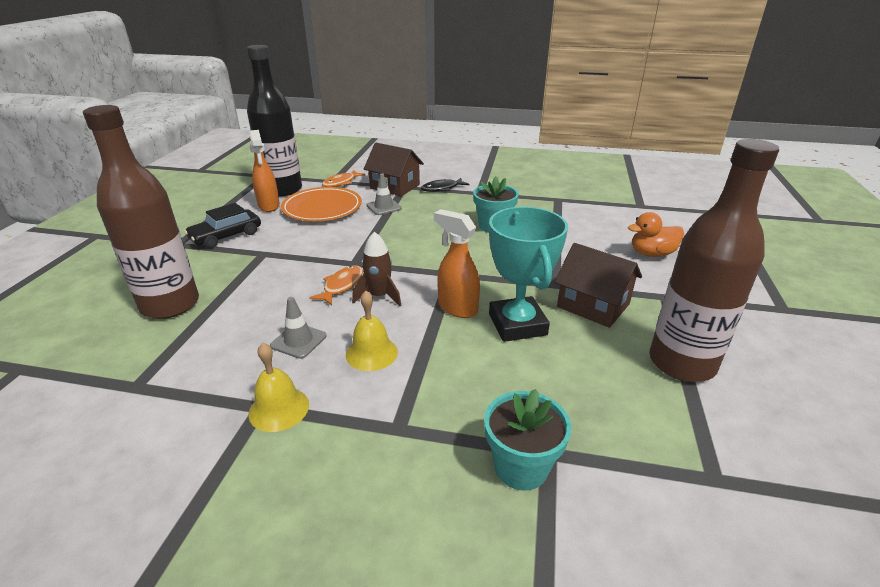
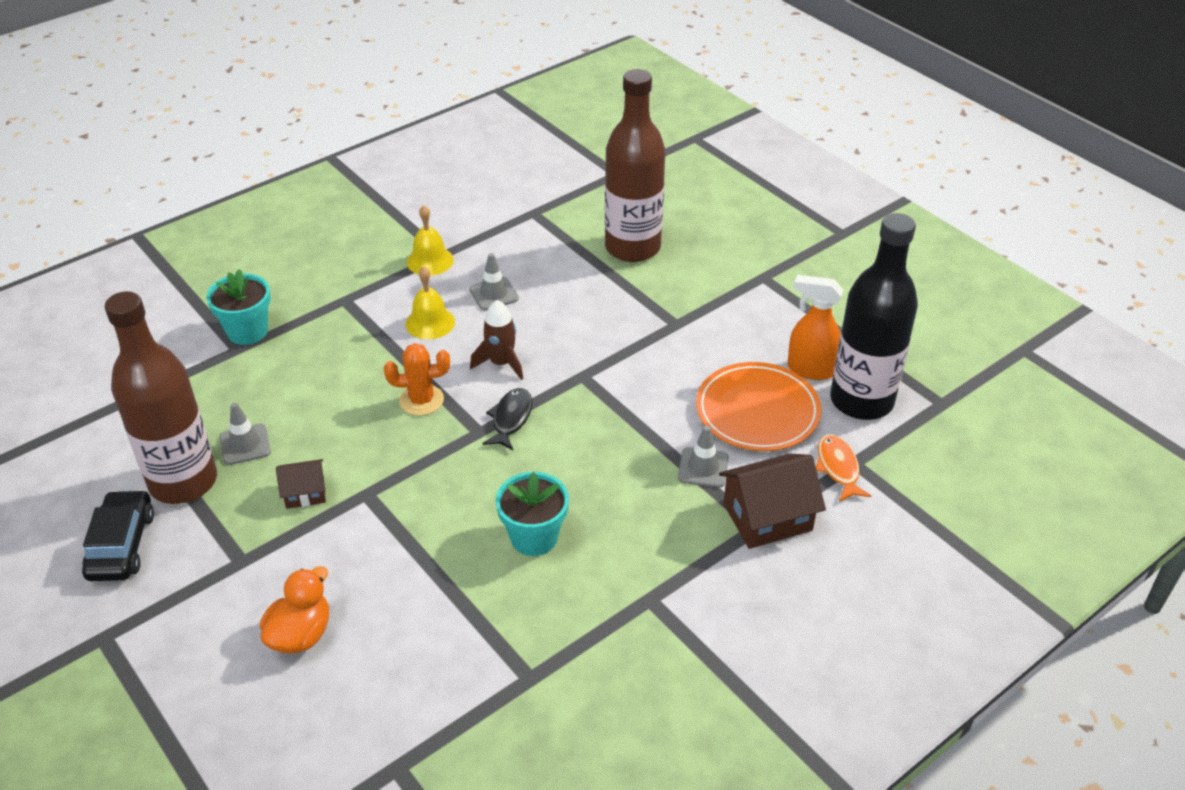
camera: 130 degrees right, 10 degrees up
(226, 236) = (749, 312): black car -> black car (121, 545)
(341, 285) = (548, 349): orange fish -> none
(442, 188) = (707, 565): black fish -> black fish (510, 419)
(457, 308) = (421, 400): orange spray bottle -> orange cactus
(517, 324) = (352, 421): turquoise trophy -> none
(593, 305) = (305, 493): brown house -> brown house, size x0.57
(611, 359) = (245, 444): none -> grey traffic cone

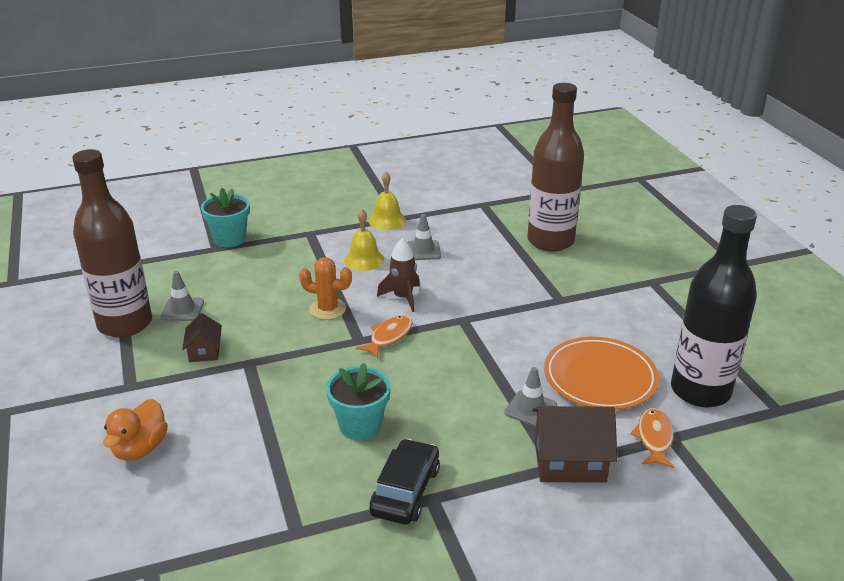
camera: 20 degrees right, 10 degrees down
(121, 545) = (57, 354): black car -> black car (405, 491)
(300, 634) = (140, 448): orange duck -> orange duck turned 150 degrees clockwise
(305, 493) = (204, 351): brown house -> brown house turned 75 degrees clockwise
(510, 419) = (389, 337): black fish -> orange fish
(810, 369) = (663, 357): orange spray bottle -> none

